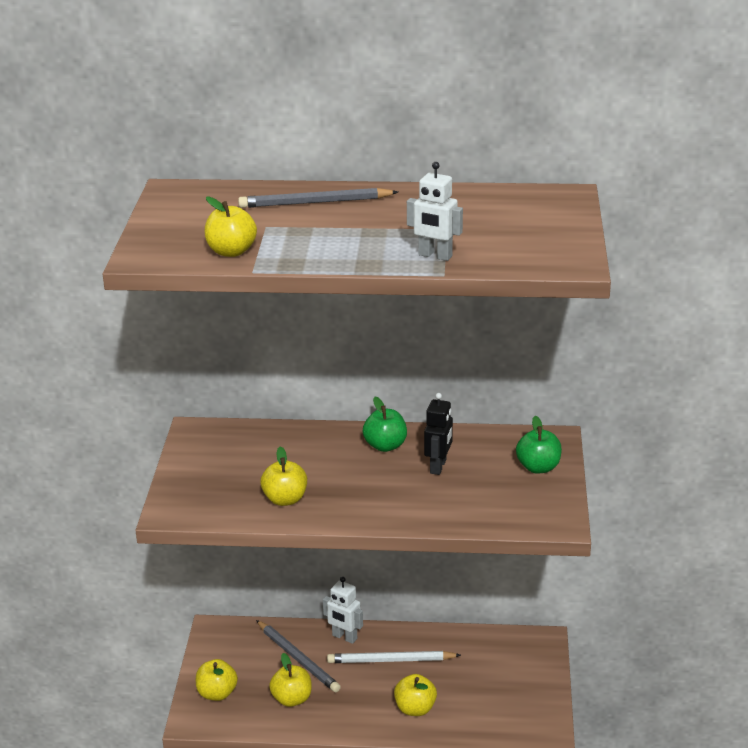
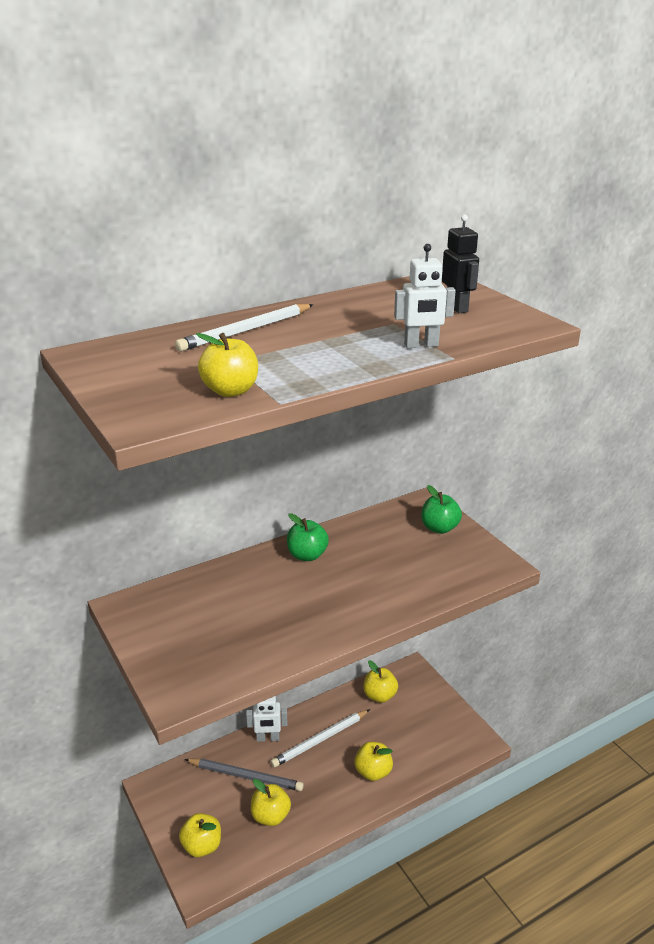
camera: 35 degrees left, 0 degrees up
(285, 499) = (273, 637): yellow apple -> yellow apple (379, 696)
(315, 203) = (246, 331): grey pencil -> white pencil
(438, 466) = (367, 556): black robot -> black robot (457, 308)

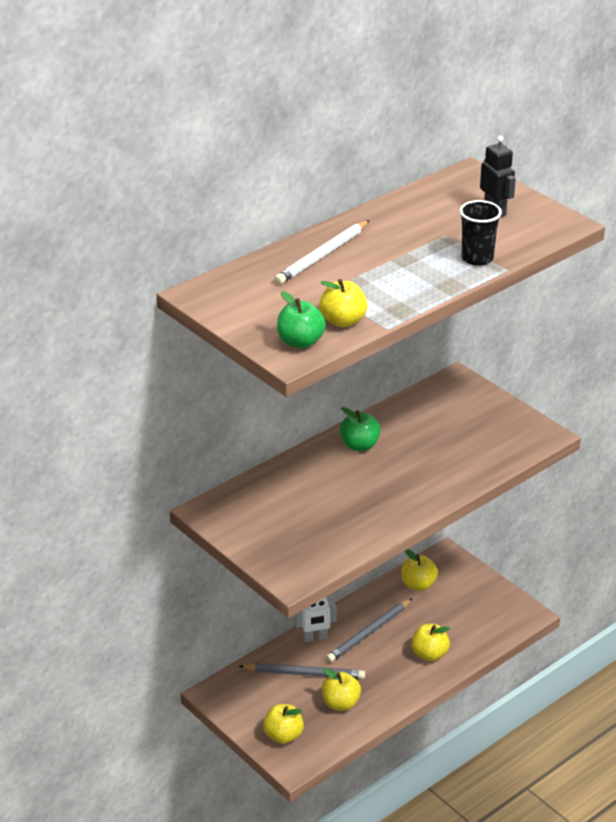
camera: 10 degrees left, 5 degrees up
(320, 740) = (369, 633): white pencil -> grey pencil
(421, 345) = (477, 258): white robot -> black cup
(439, 528) = (478, 405): green apple -> green apple (300, 342)

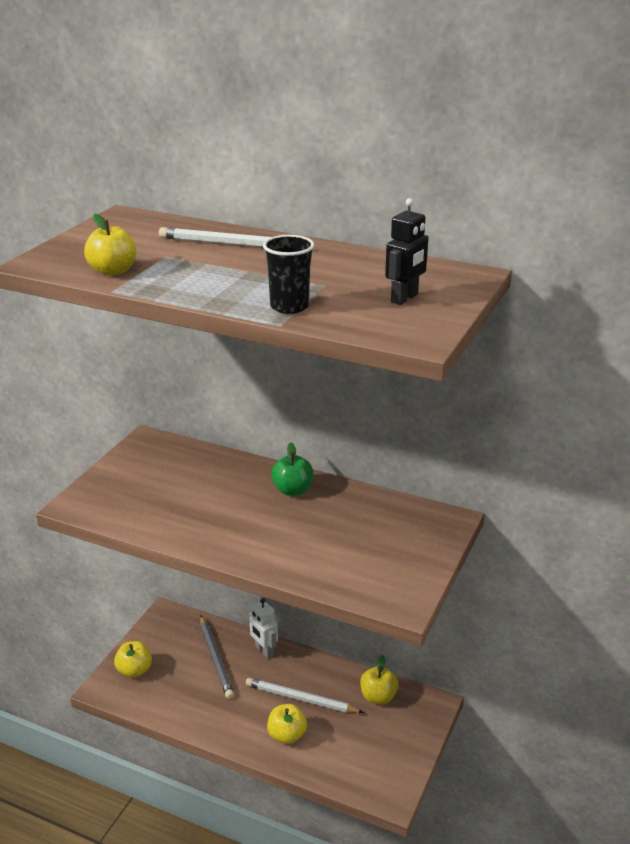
camera: 65 degrees right, 5 degrees down
(300, 342) = (63, 262): green apple -> none
(340, 703) = (190, 694): yellow apple -> none
(369, 633) = (291, 684): grey pencil -> none
(392, 632) = (301, 699): none -> white pencil

